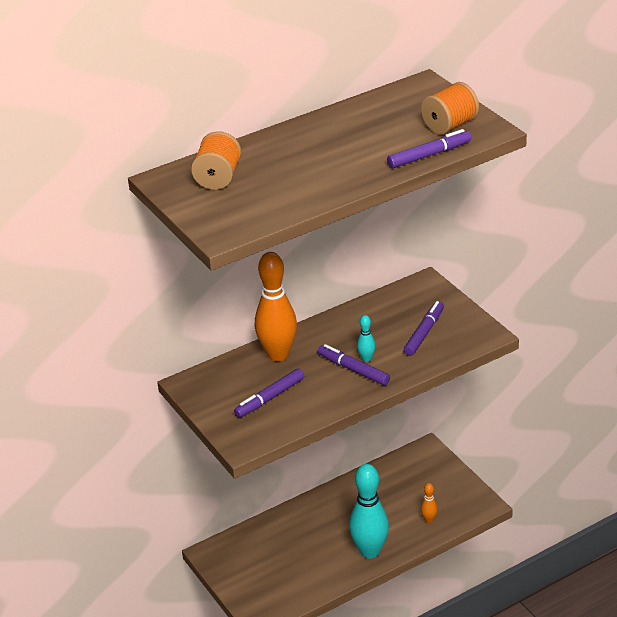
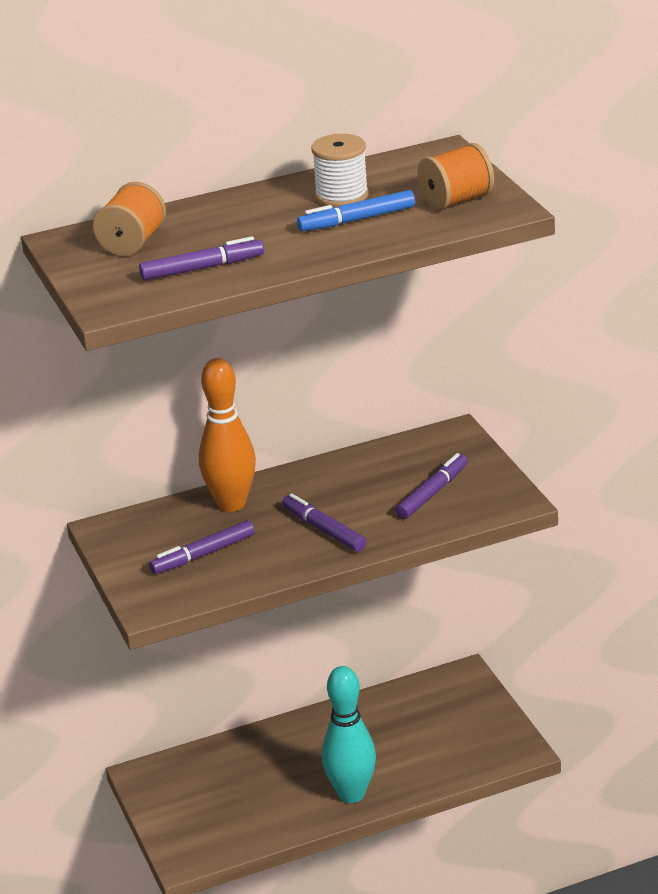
camera: 10 degrees right, 5 degrees down
(362, 126) = (341, 196): none -> white spool
(366, 359) = (345, 518): turquoise bowling pin -> none
(381, 146) = (357, 220): none -> blue marker
(429, 155) = (414, 233): purple marker -> purple marker (202, 268)
(429, 520) = (442, 762): orange bowling pin -> none

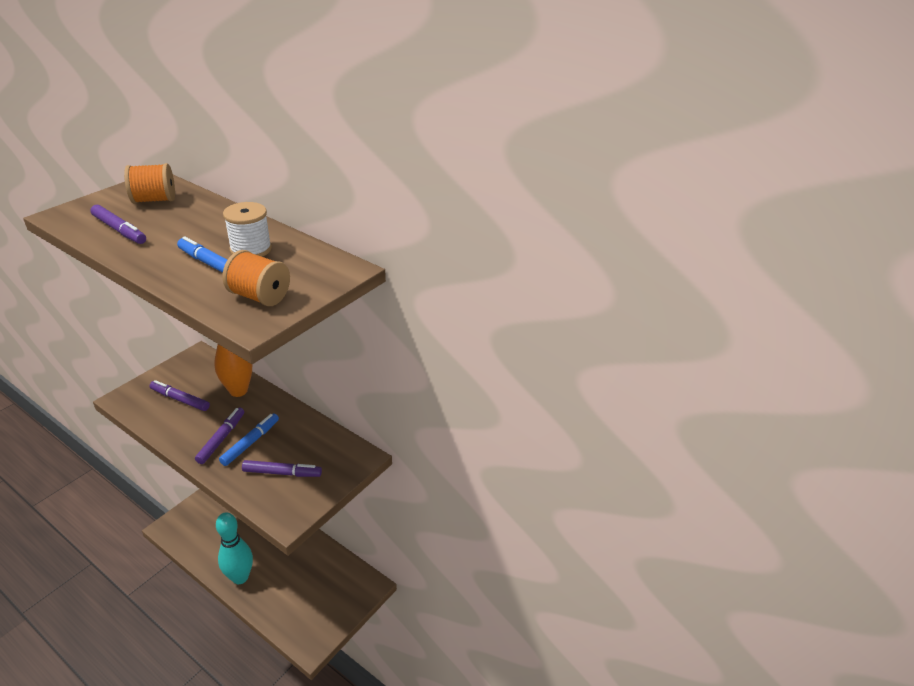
camera: 55 degrees right, 5 degrees up
(353, 508) = (250, 443): none -> blue marker

